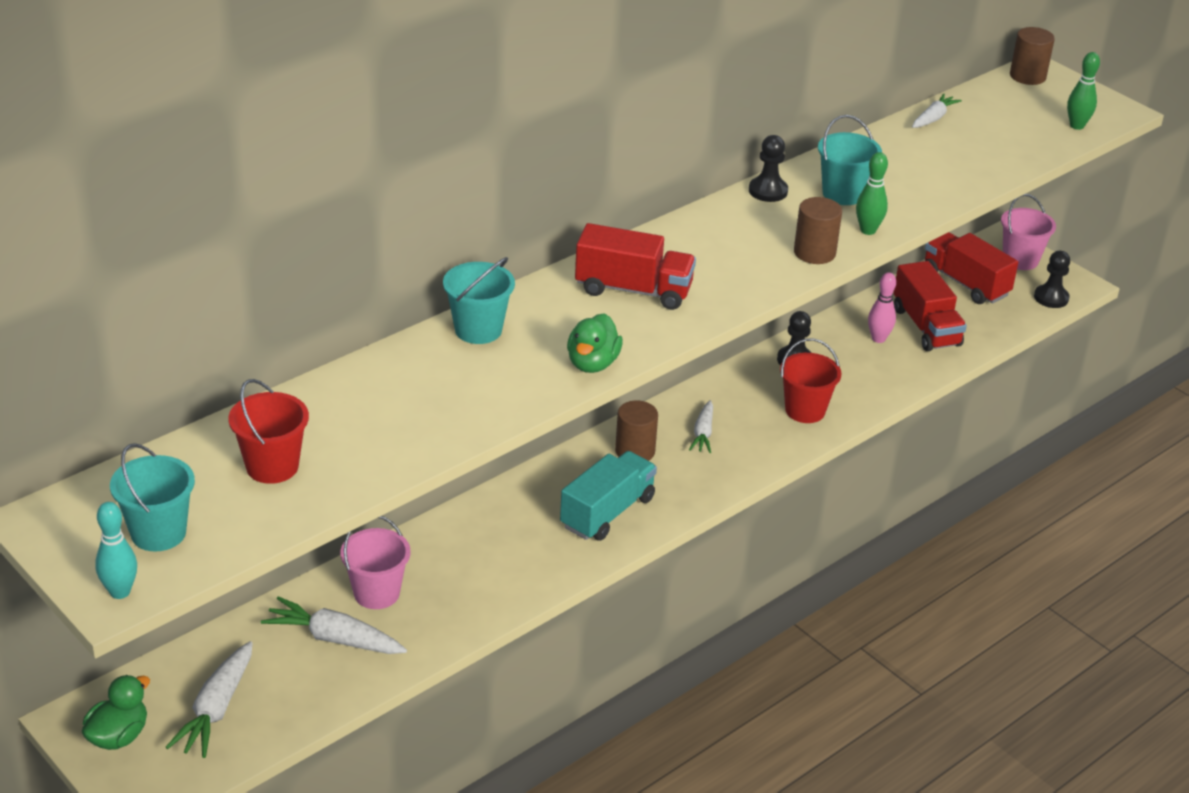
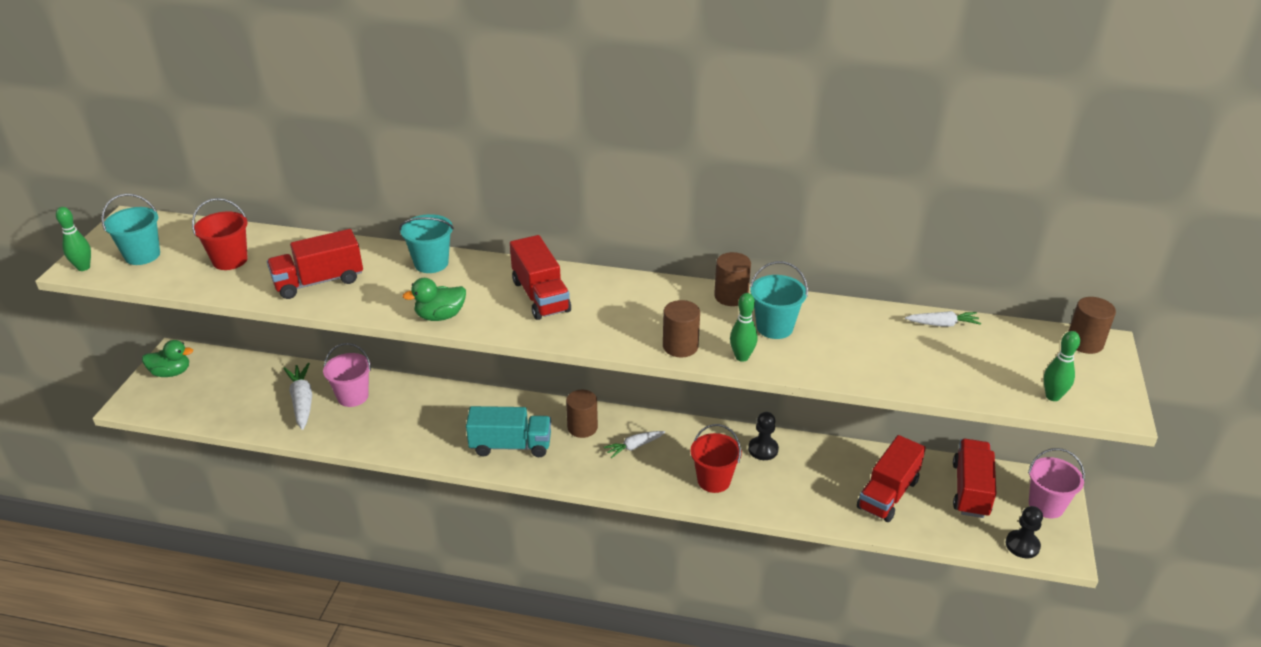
camera: 55 degrees right, 0 degrees up
(120, 592) = (83, 267): turquoise bowling pin -> green bowling pin
(216, 709) = (214, 392): white carrot -> none
(414, 417) = (319, 281): none -> red truck
(768, 191) = (731, 296): black pawn -> brown cylinder
(878, 339) = (840, 477): pink bowling pin -> none

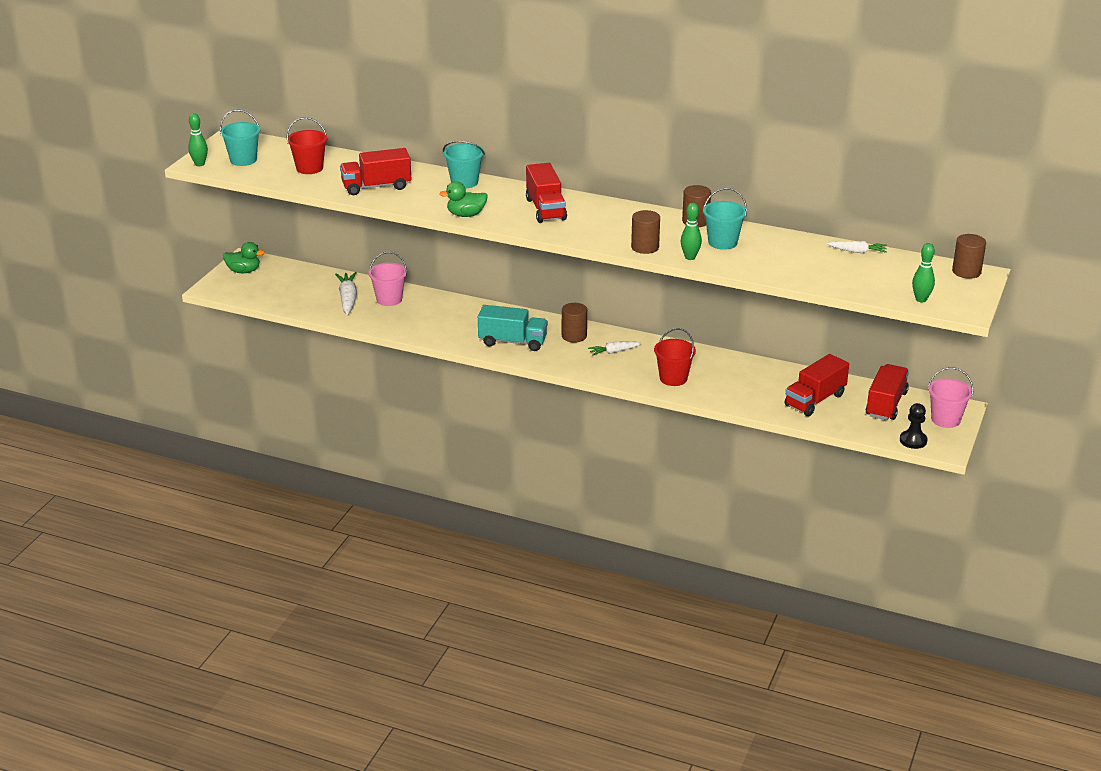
camera: 10 degrees right, 5 degrees down
(763, 449) = (720, 363): black pawn -> none

